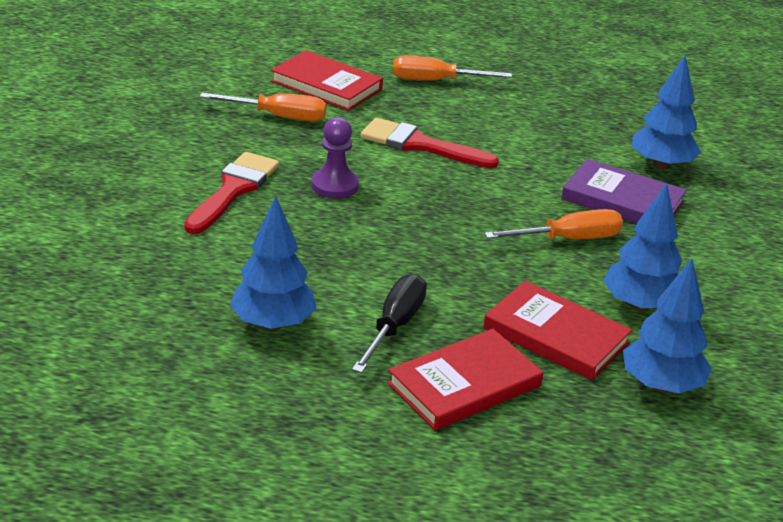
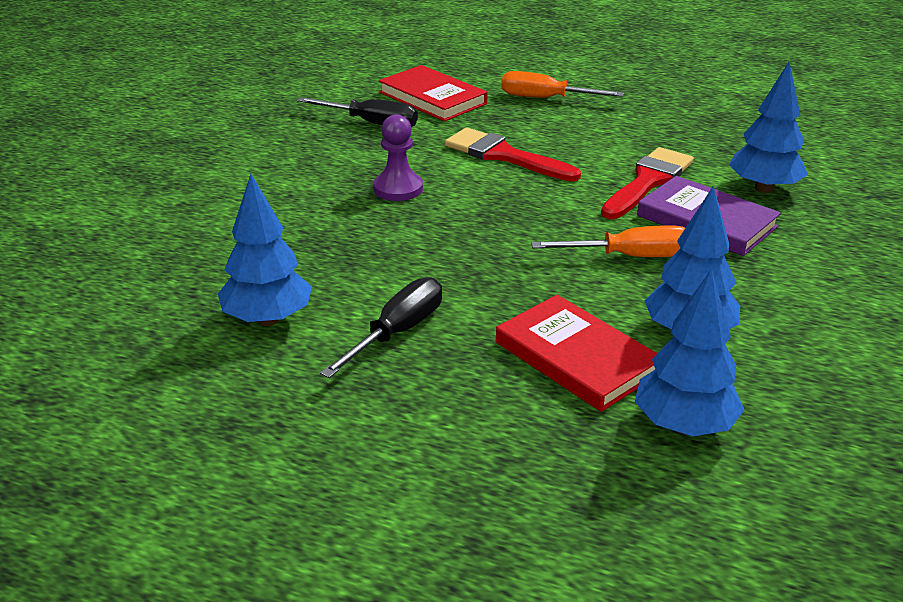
camera: 15 degrees right, 0 degrees up
(233, 190) = (293, 187): red brush -> red brush (648, 181)
(279, 116) = (372, 123): orange screwdriver -> black screwdriver
(464, 385) = (448, 403): red book -> none

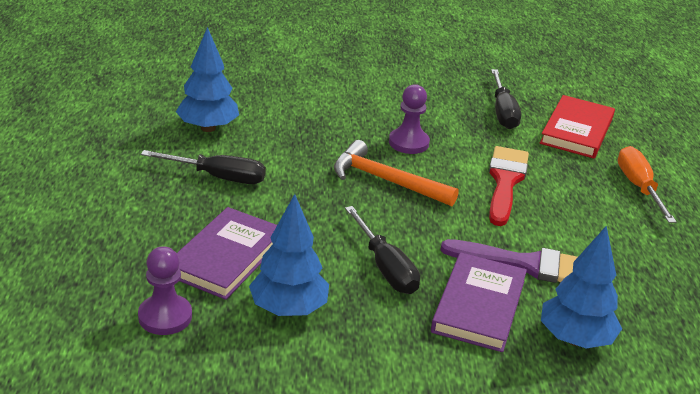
camera: 65 degrees right, 0 degrees up
(468, 219) = (386, 181): none -> orange hammer
(576, 358) = (226, 257): red book -> purple book
(630, 256) = (386, 267): orange screwdriver -> black screwdriver
(648, 181) = (526, 264): red brush -> purple brush
(684, 426) = (165, 316): blue tree -> purple pawn

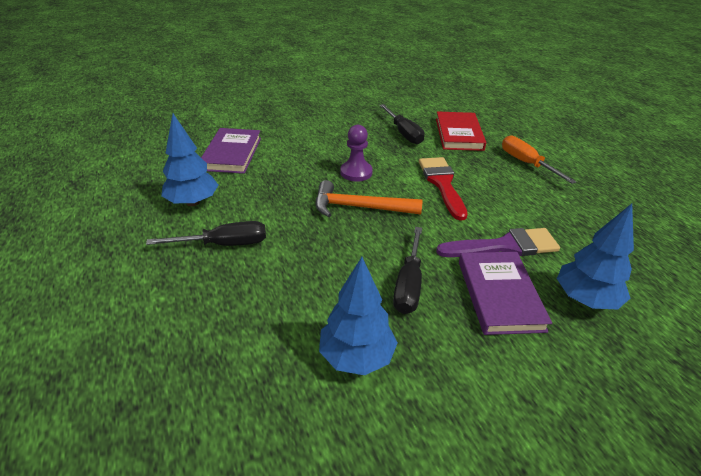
camera: 20 degrees left, 5 degrees up
(165, 316) = (247, 412): purple pawn -> none
(226, 257) = (272, 321): purple book -> purple book (232, 154)
(386, 267) = (409, 284): black screwdriver -> black screwdriver turned 60 degrees clockwise

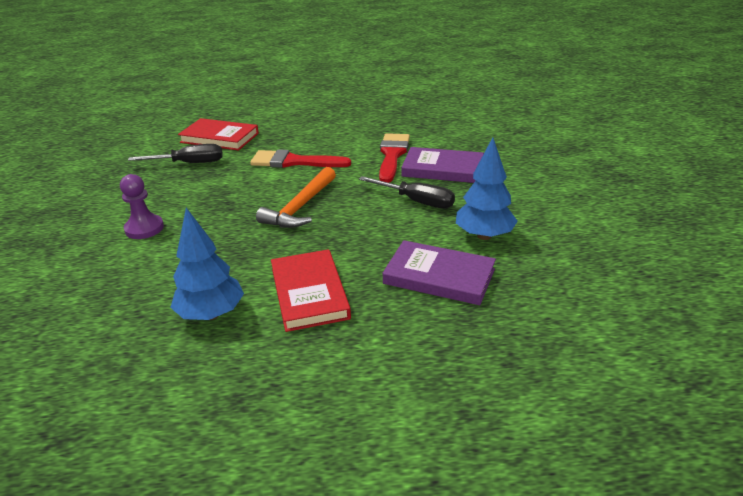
camera: 70 degrees left, 5 degrees down
(224, 244) = (309, 293): black screwdriver -> red book
(232, 154) = (121, 278): purple book -> purple book (439, 276)
(356, 172) = (239, 200): purple pawn -> purple pawn (144, 228)
(504, 246) = (392, 155): purple brush -> red brush
(526, 163) = (293, 122): orange screwdriver -> none
(585, 299) = (458, 142): blue tree -> none

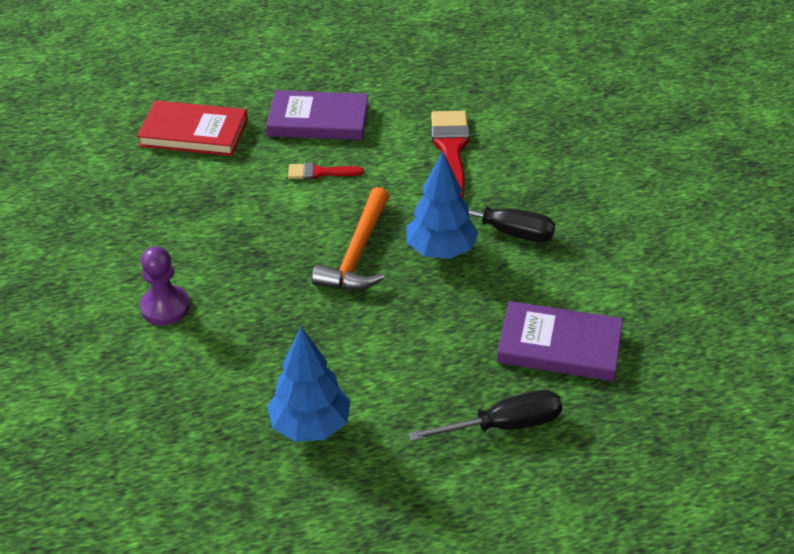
camera: 10 degrees left, 10 degrees up
(189, 163) = (172, 186): black screwdriver -> black screwdriver (504, 425)
(294, 162) = (320, 172): red brush -> red brush, size x0.55
(309, 293) = (415, 384): red book -> none
(442, 169) = (524, 171): purple book -> purple book (318, 120)
(484, 236) = (599, 279): blue tree -> blue tree (441, 251)

